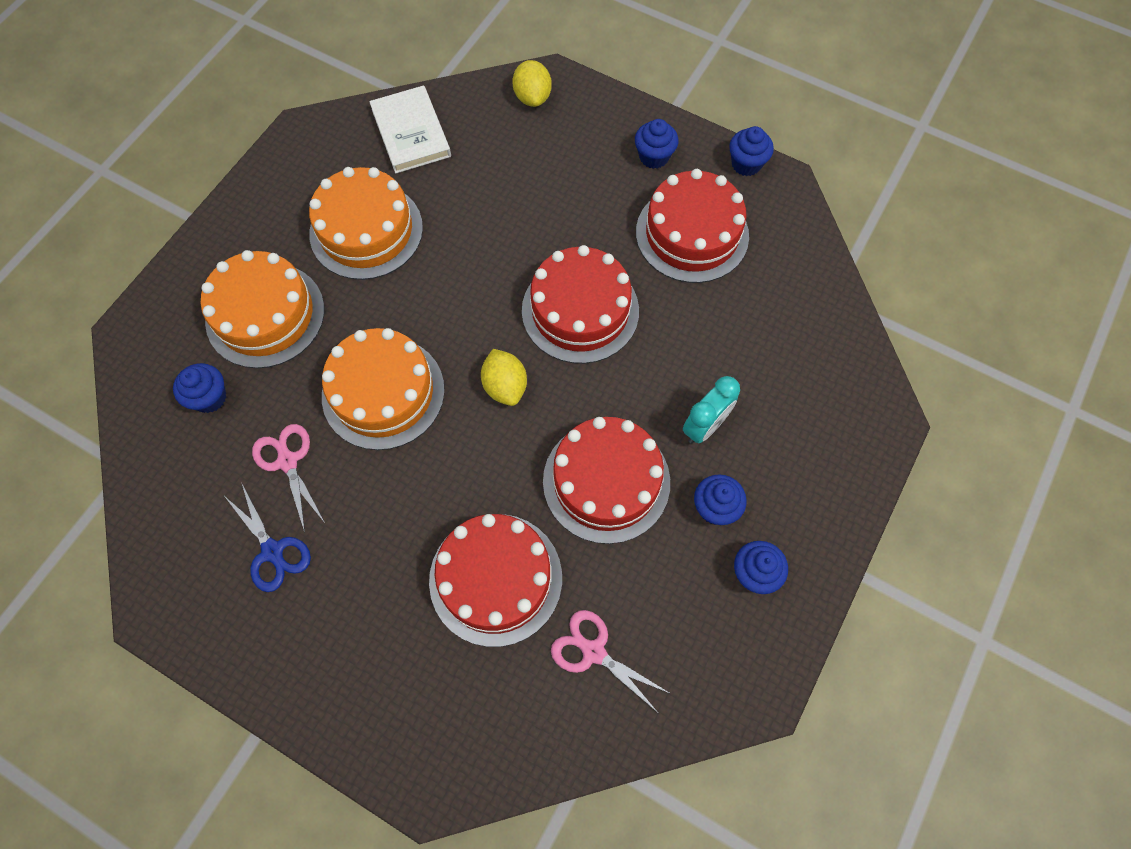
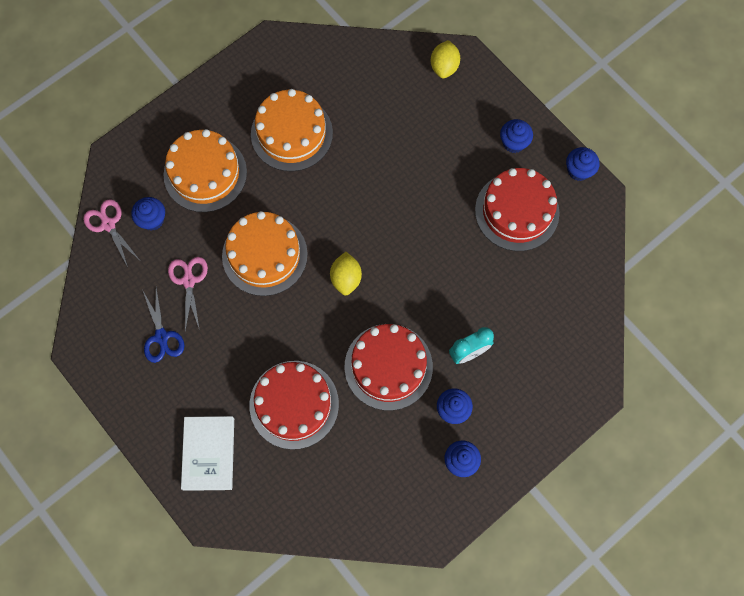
camera: 20 degrees right, 5 degrees up
(411, 133) = (347, 67): white book -> white book (208, 453)
(580, 310) = (416, 242): red cake -> none
(593, 652) = (338, 472): pink scissors -> pink scissors (108, 224)

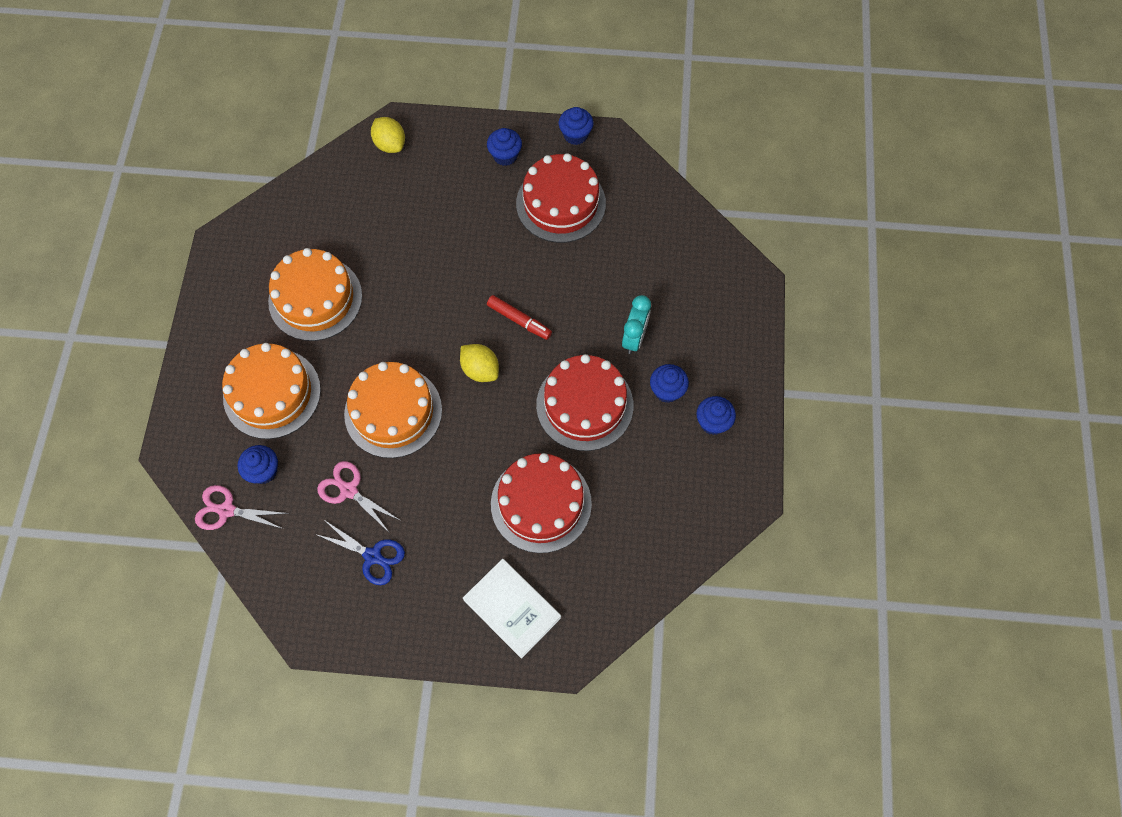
camera: 45 degrees left, 5 degrees down
(405, 268) = (519, 320): none -> red marker

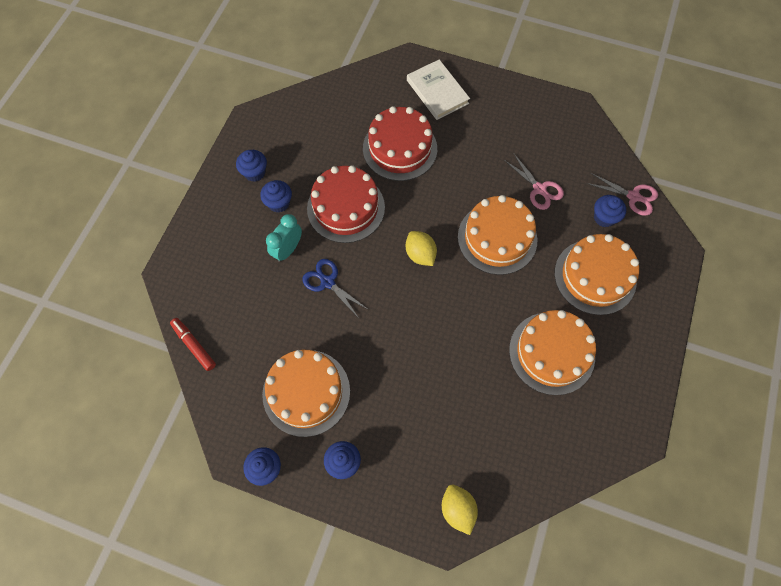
camera: 165 degrees left, 0 degrees up
(372, 556) = (527, 143): blue scissors -> blue scissors (327, 282)
(519, 320) = (377, 288): red marker -> red marker (194, 345)
(560, 203) = (306, 392): red cake -> orange cake

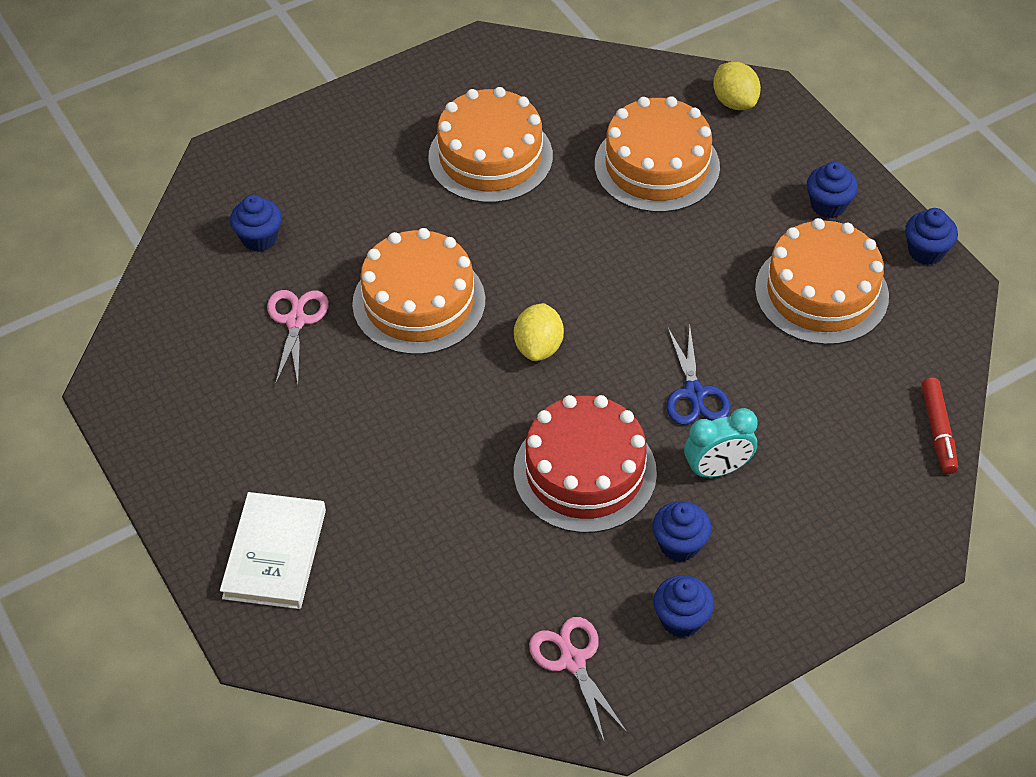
camera: 140 degrees left, 15 degrees down
(400, 148) = (424, 504): red cake -> none
(457, 509) = (734, 102): yellow lemon -> yellow lemon turned 45 degrees counterclockwise
(595, 276) = (351, 190): orange cake -> orange cake (657, 166)
(633, 196) = (192, 236): pink scissors -> pink scissors (572, 661)

